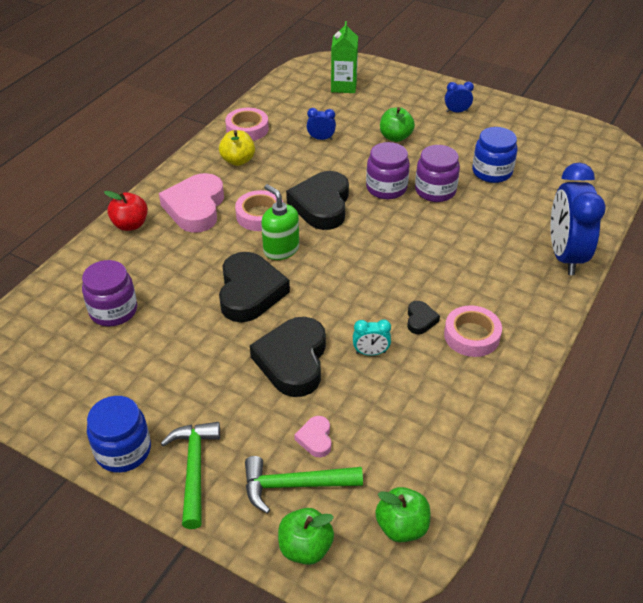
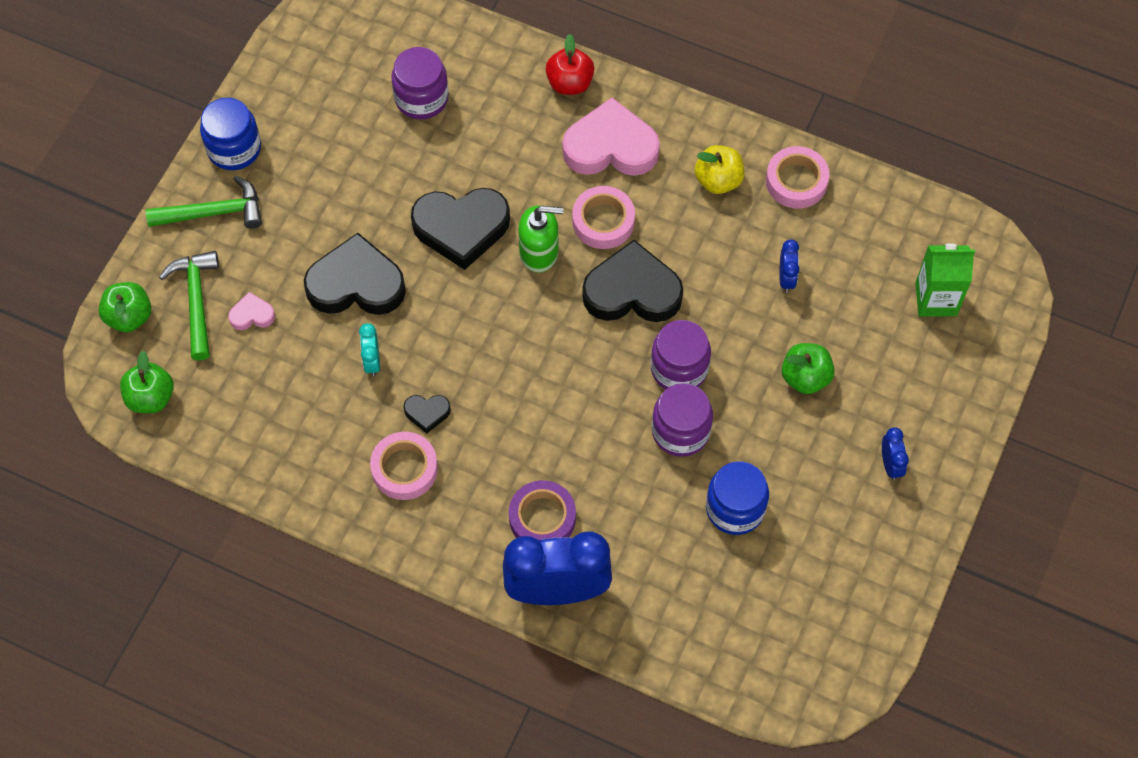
camera: 85 degrees right, 20 degrees up
(281, 249) = (539, 252): green soap dispenser -> green soap dispenser turned 45 degrees clockwise
(508, 260) = (542, 518): none -> purple tape

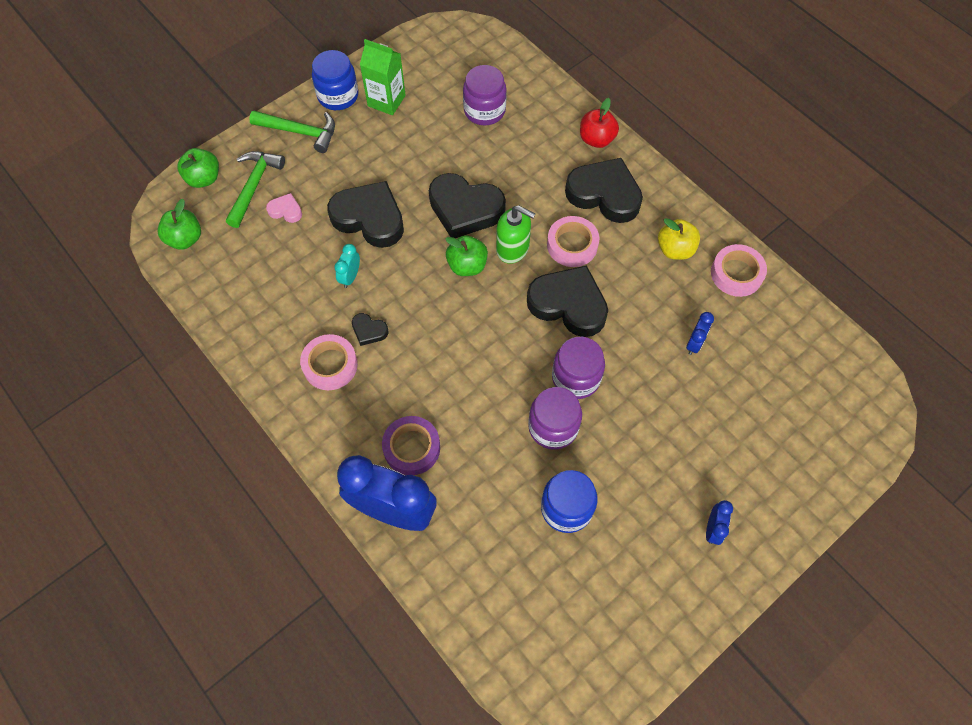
camera: 25 degrees right, 0 degrees up
(610, 147) = (604, 194): pink heart -> black heart
(805, 377) = (674, 427): green apple -> green apple (467, 265)
(936, 299) = (811, 410): green carton -> green carton (386, 101)

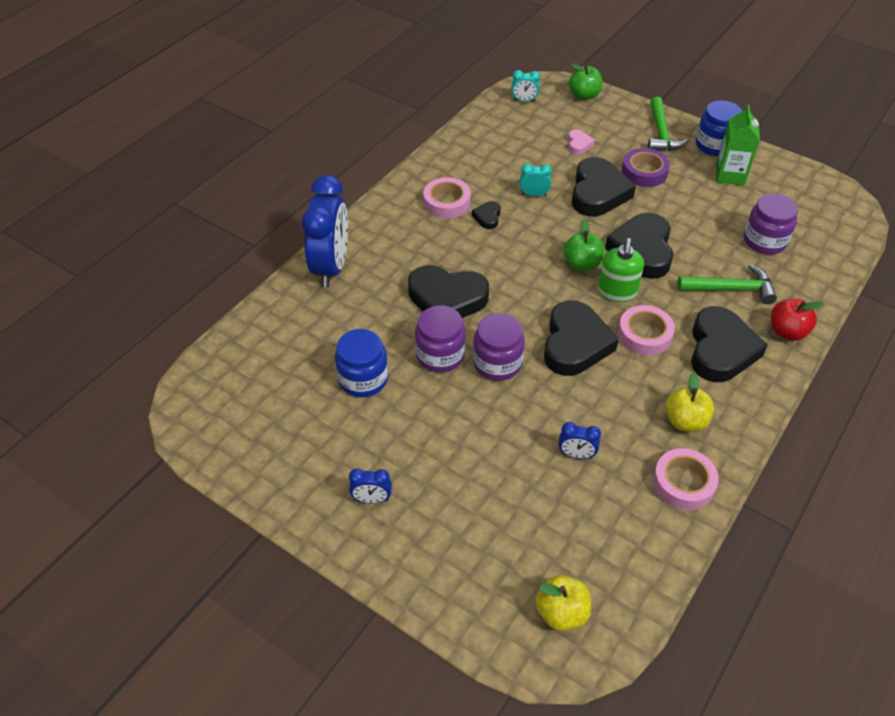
camera: 75 degrees right, 15 degrees down
(185, 239) = (524, 101): green apple -> turquoise clock
(254, 186) = (592, 122): green hammer -> green hammer (731, 289)
(411, 448) = (389, 266): purple tape -> purple tape (644, 172)
(478, 401) = (447, 299): none -> black heart
(843, 402) = (561, 613): none -> yellow apple

